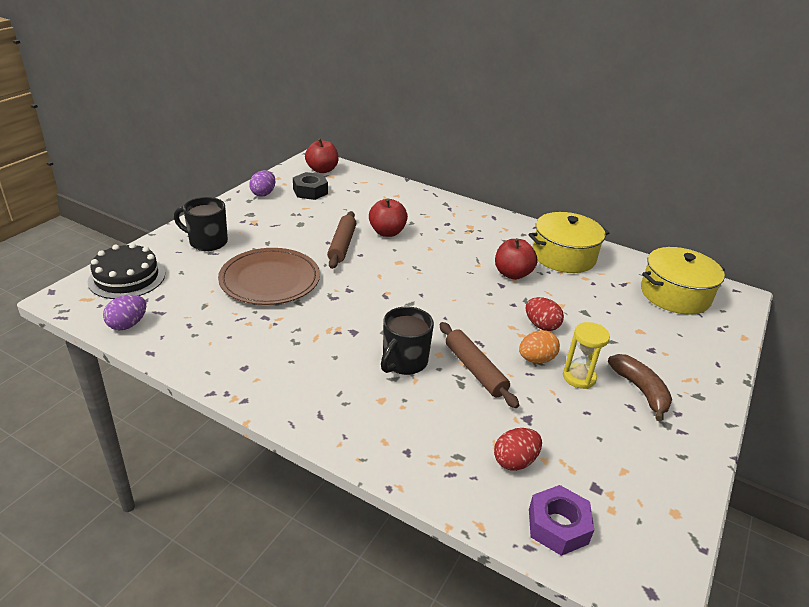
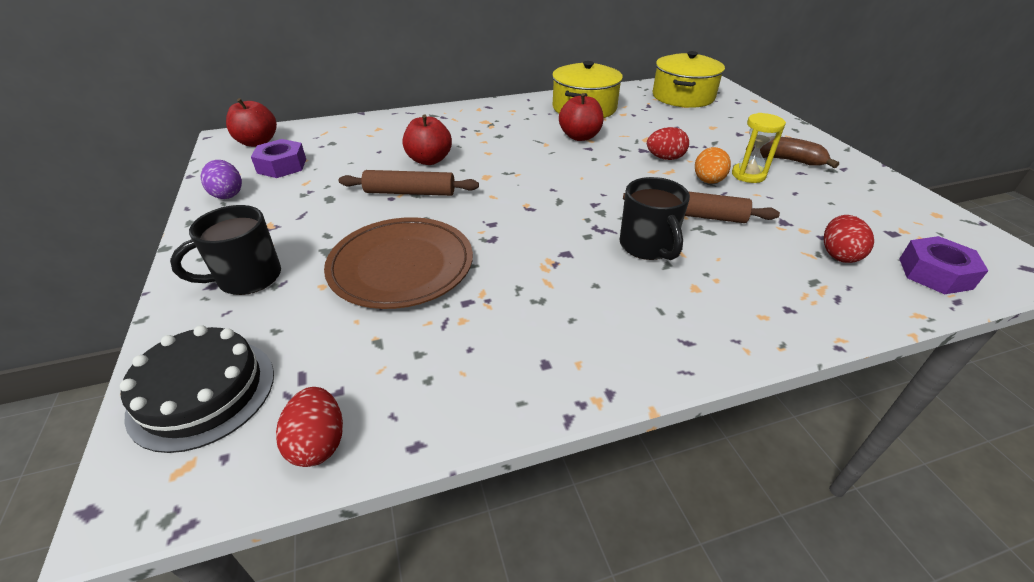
camera: 45 degrees left, 5 degrees up
(128, 324) = (318, 443): purple egg -> red egg
(310, 191) = (282, 166): black nut -> purple nut
(342, 245) = (410, 192): brown rolling pin -> brown rolling pin turned 45 degrees counterclockwise

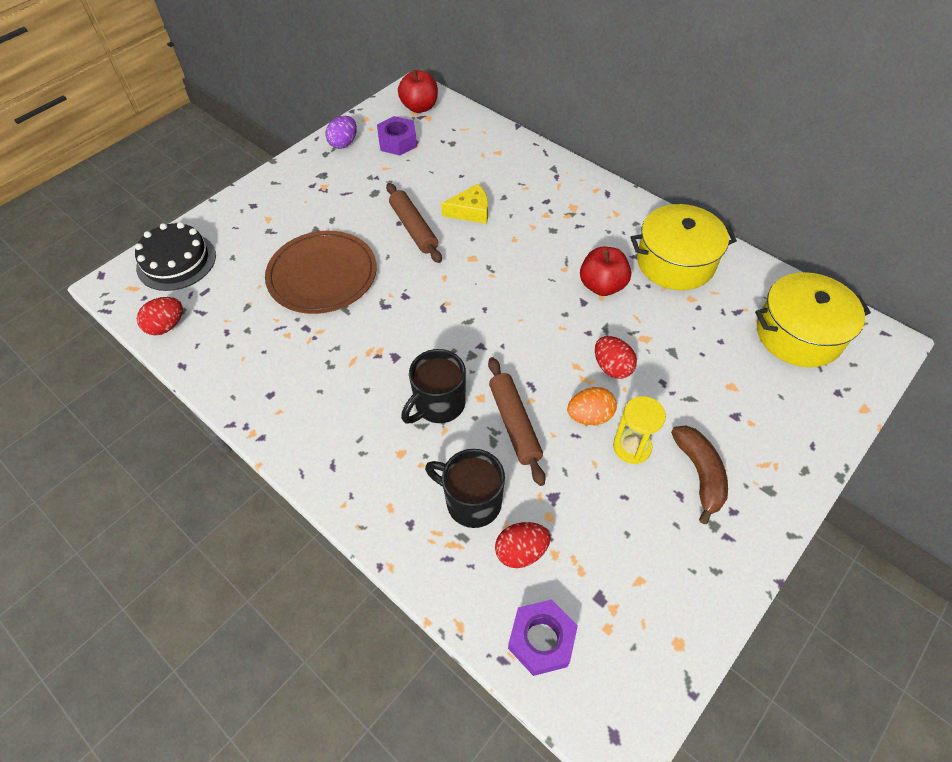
camera: 60 degrees right, 15 degrees up
(248, 278) = (267, 215): black mug -> black mug (471, 501)
(429, 160) = (470, 211): red apple -> yellow cheese

